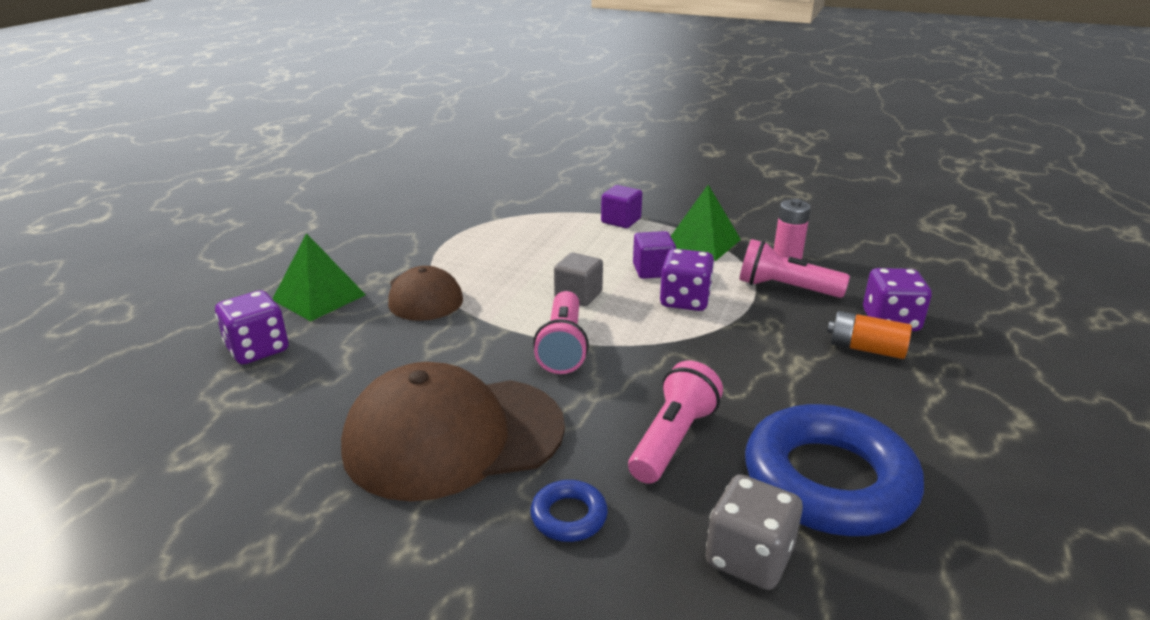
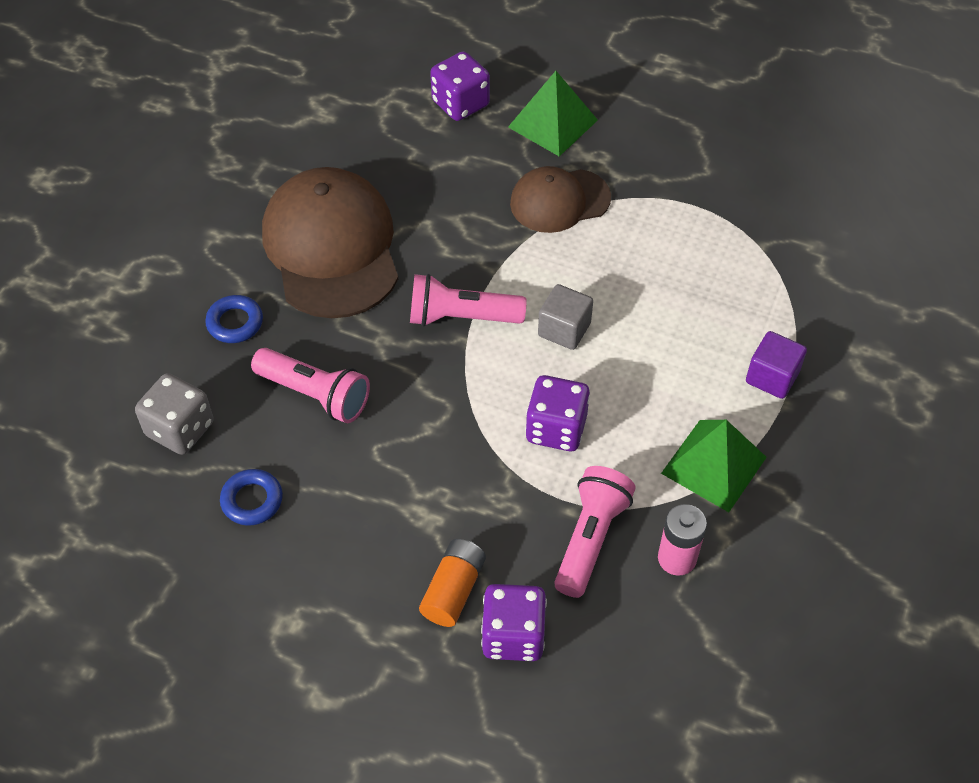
camera: 90 degrees right, 25 degrees up
(653, 270) = (628, 403): purple cube -> none
(828, 481) = (252, 500): blue ring -> blue ring, size x0.43

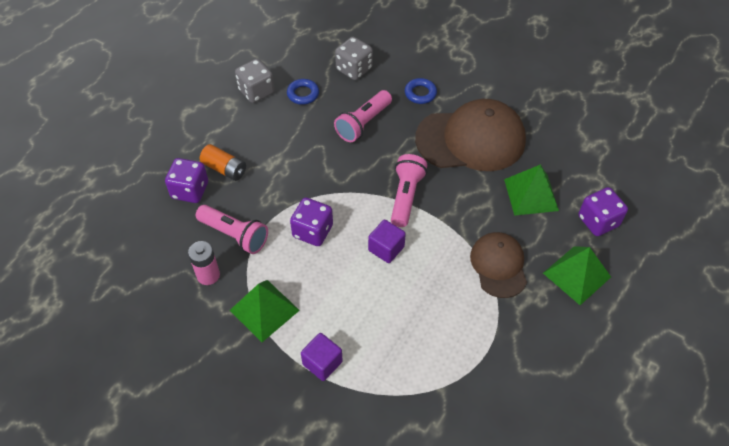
camera: 100 degrees right, 0 degrees up
(252, 582) = (256, 91): none -> grey dice
(428, 173) = (531, 194): none -> green pyramid
(564, 329) = (386, 248): grey cube -> purple cube

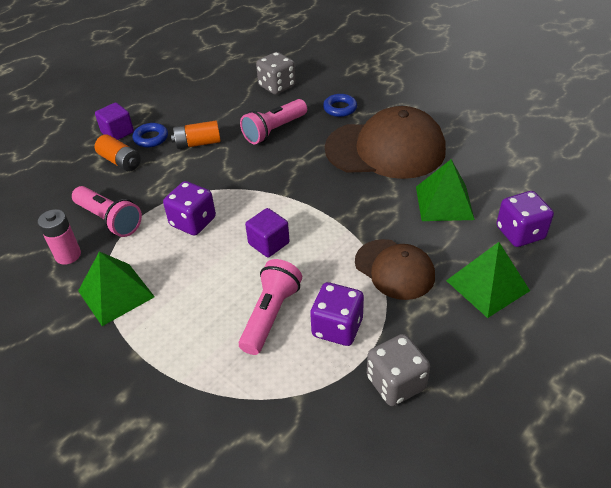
camera: 10 degrees right, 10 degrees down
(190, 190) = (78, 178): purple dice -> purple dice (337, 327)
(256, 91) = (174, 100): grey dice -> grey dice (395, 383)
(294, 143) = (198, 143): none -> orange battery
(303, 94) = (220, 104): blue ring -> blue ring (151, 138)
(322, 363) = (163, 354): purple cube -> purple cube (117, 132)
(406, 196) = (303, 196): pink flashlight -> pink flashlight (270, 315)
(498, 265) = (394, 269): brown cap -> brown cap turned 135 degrees clockwise

